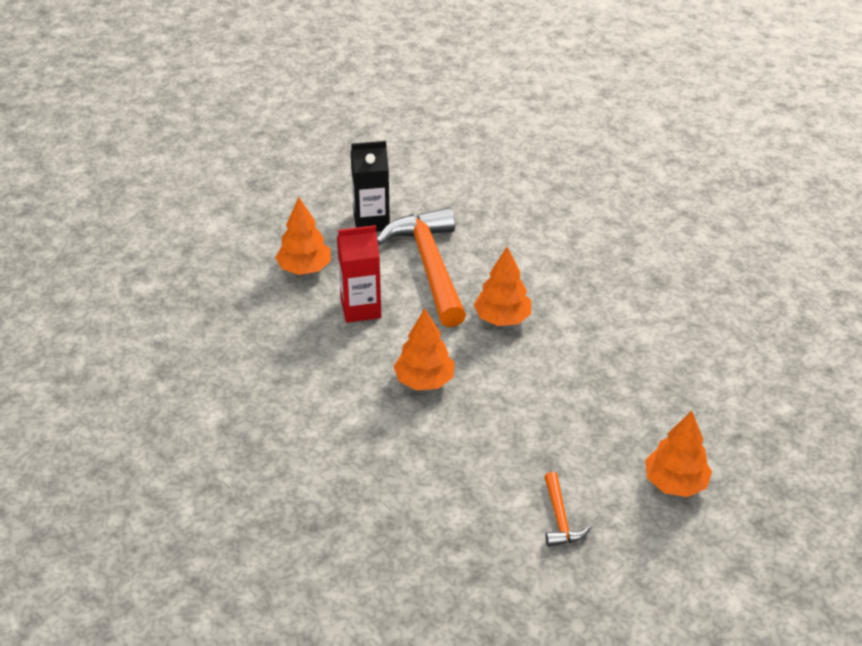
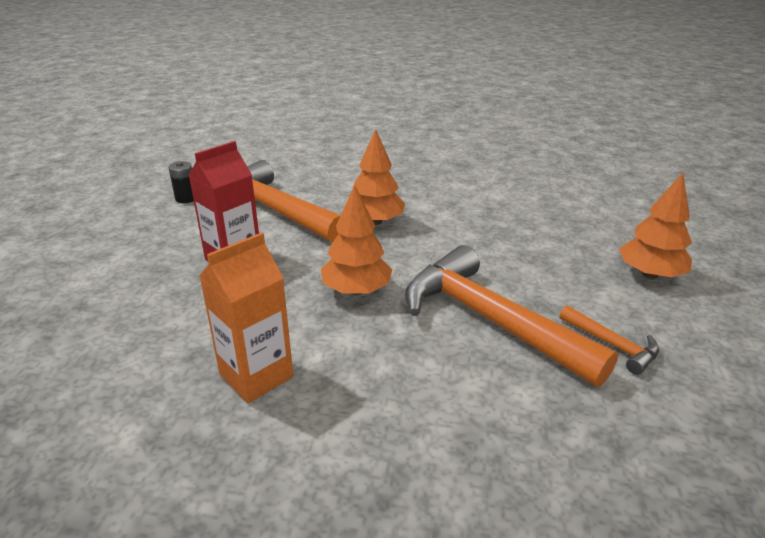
camera: 35 degrees left, 10 degrees down
(304, 268) = (143, 250): orange tree -> none
(305, 415) = (256, 376): none -> orange carton
(371, 221) = (186, 198): black carton -> black battery
(494, 454) = (490, 320): none -> orange hammer

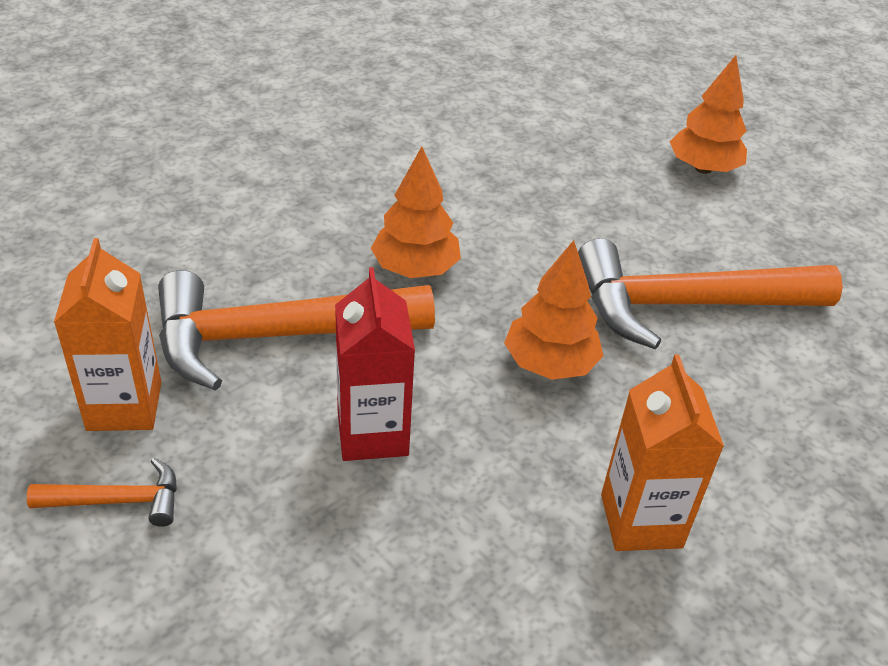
camera: 55 degrees left, 10 degrees up
(186, 198) = (124, 406): black battery -> orange carton
(612, 345) = (781, 260): orange hammer -> orange hammer (118, 501)

